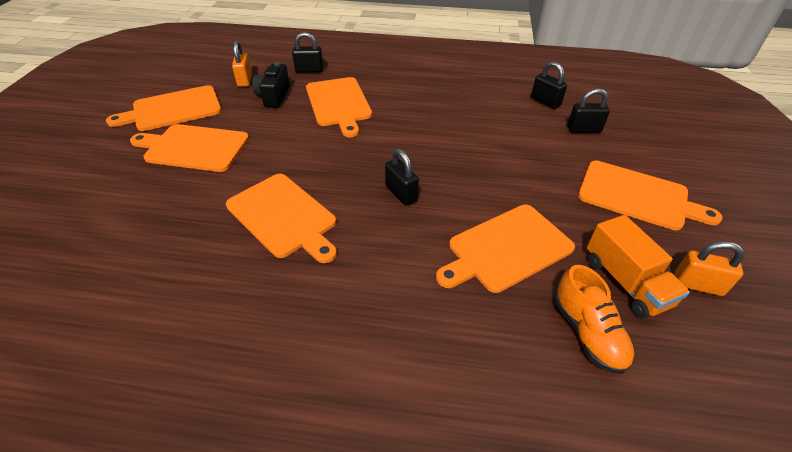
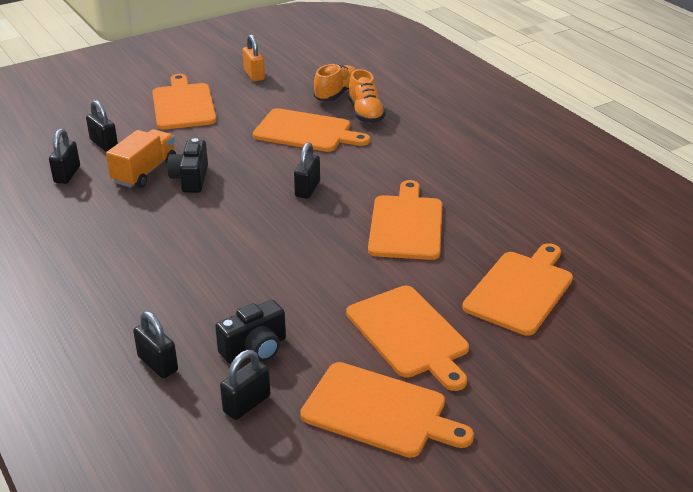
camera: 130 degrees left, 10 degrees down
(245, 80) = (246, 404): orange padlock -> black padlock
(339, 103) = (213, 292): orange cutting board -> orange cutting board (520, 290)
(483, 146) = (190, 179): none -> black camera
(509, 326) = (365, 113): none -> orange shoe
(625, 282) = (281, 92): orange truck -> orange truck (145, 172)

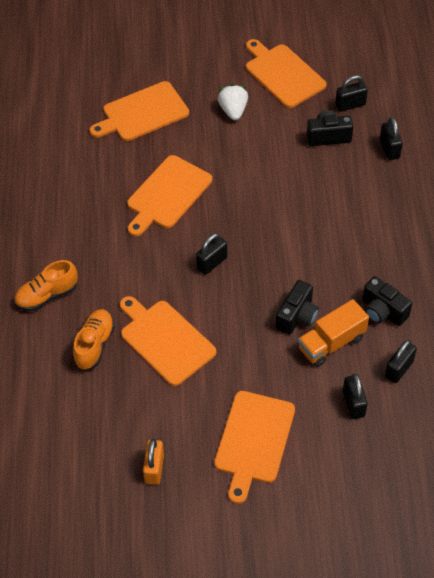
camera: 150 degrees left, 20 degrees up
(100, 207) = (382, 311): none -> black camera
(337, 94) = (97, 390): orange shoe -> orange shoe (47, 295)
(409, 334) = (233, 110): orange cutting board -> white strawberry

